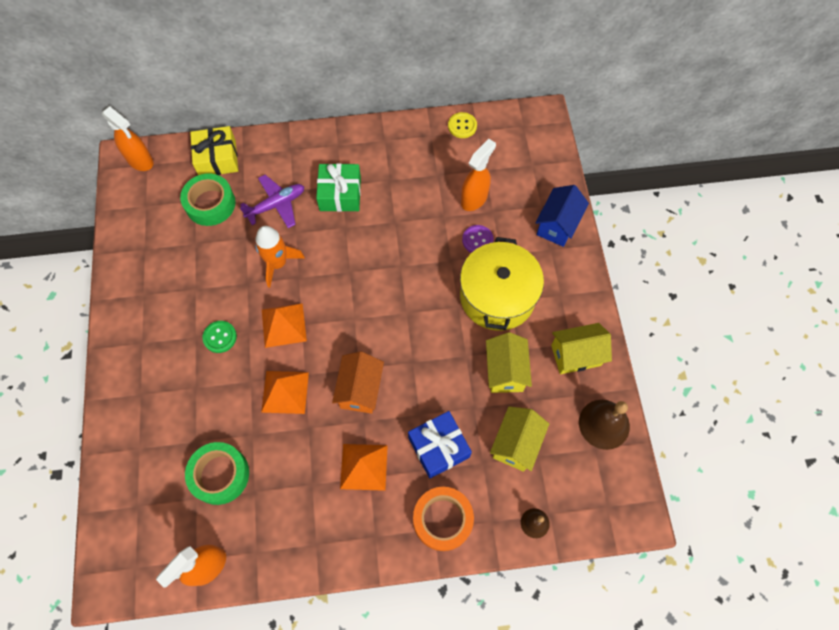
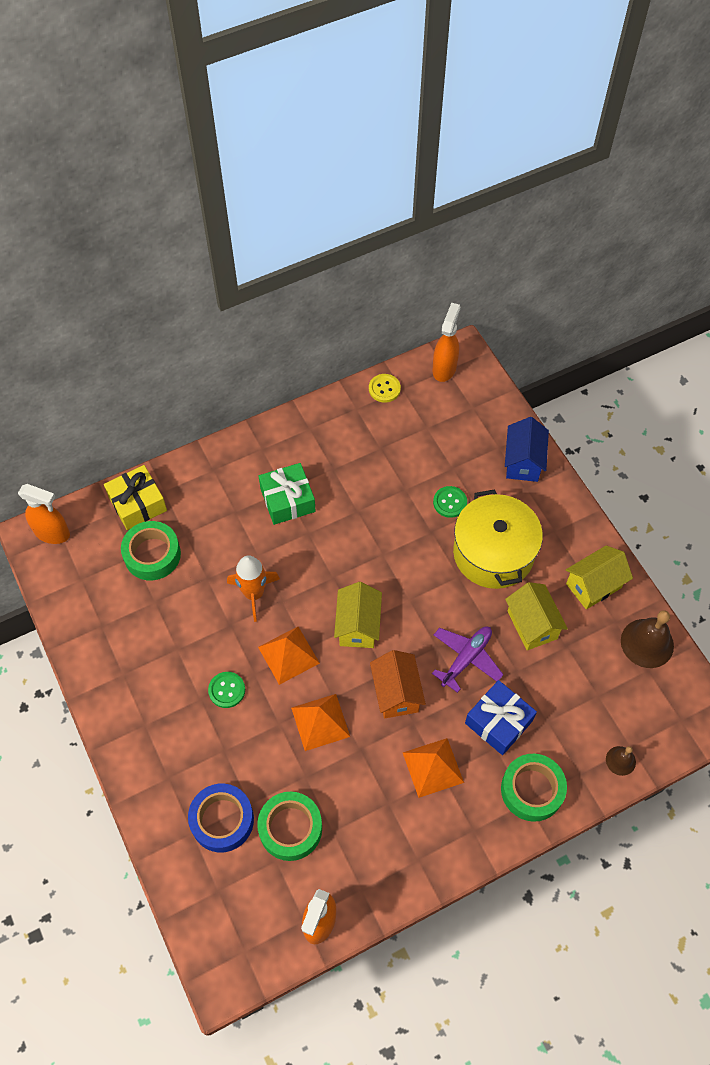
camera: 20 degrees left, 5 degrees down
(167, 446) = (222, 820): none -> blue tape
(276, 205) = (225, 533): purple plane -> purple plane (466, 658)
(442, 519) = (532, 790): orange tape -> green tape
(474, 199) = (429, 461): orange spray bottle -> orange spray bottle (444, 368)
(477, 240) = (450, 502): purple button -> green button
(516, 444) = (571, 692): yellow house -> yellow house (358, 625)

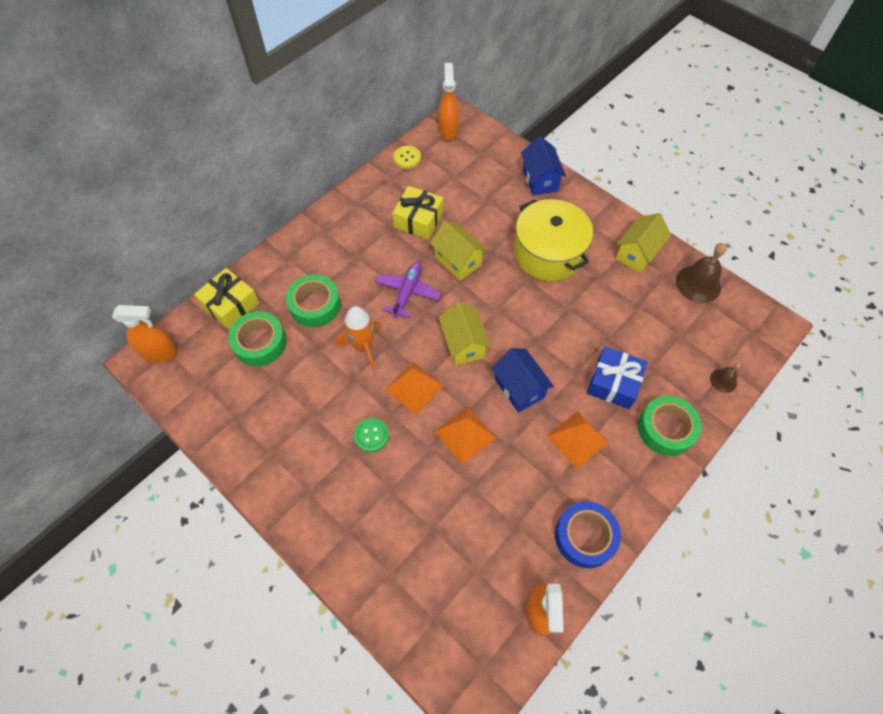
camera: 20 degrees left, 0 degrees up
(222, 820) = (413, 552): blue tape -> blue tape (585, 536)
(287, 500) = (362, 263): green gift -> none
(290, 828) = (477, 537): green tape -> green tape (315, 305)
(367, 468) = (418, 220): none -> yellow gift
(396, 693) = (519, 388): orange house -> blue house
(450, 502) = (496, 226): green button -> none
(466, 658) = (564, 341): purple plane -> purple plane (407, 292)
(532, 625) = (604, 298): yellow house -> yellow house (457, 261)

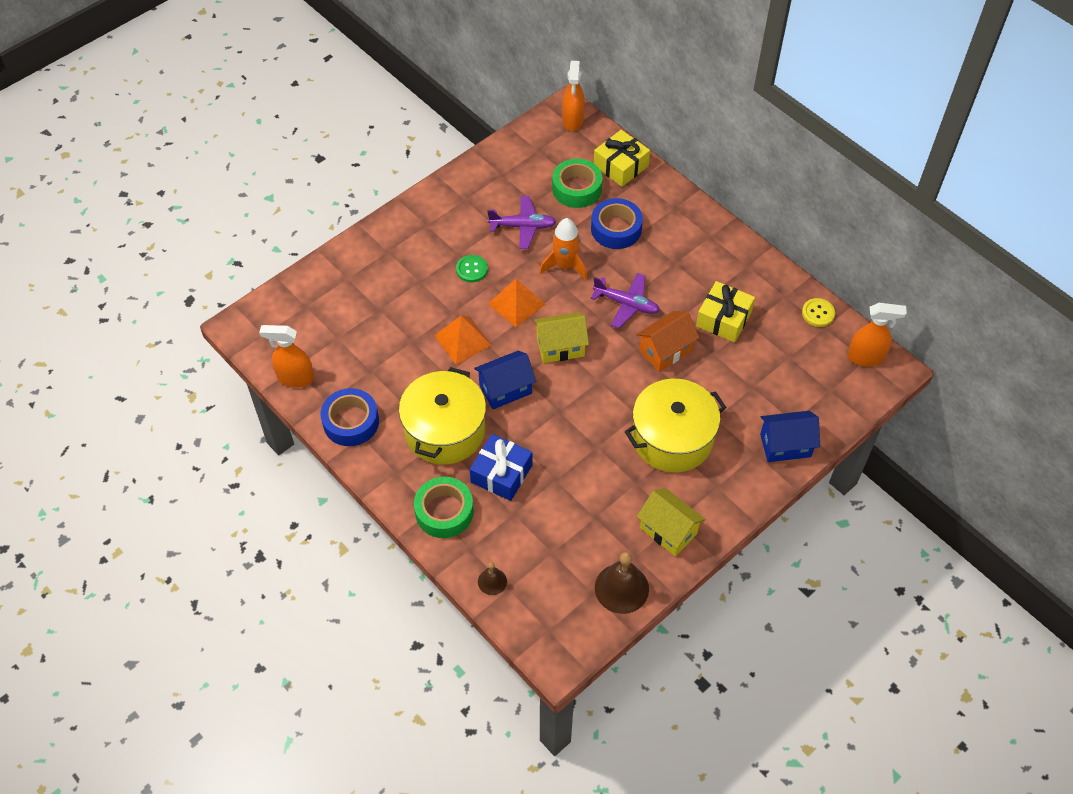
camera: 95 degrees right, 5 degrees down
(311, 390) = (523, 226): none -> purple plane
(315, 305) = (616, 229): green tape -> blue tape
(457, 261) = (665, 351): yellow house -> orange house
(577, 439) = (445, 430): orange pyramid -> yellow pot

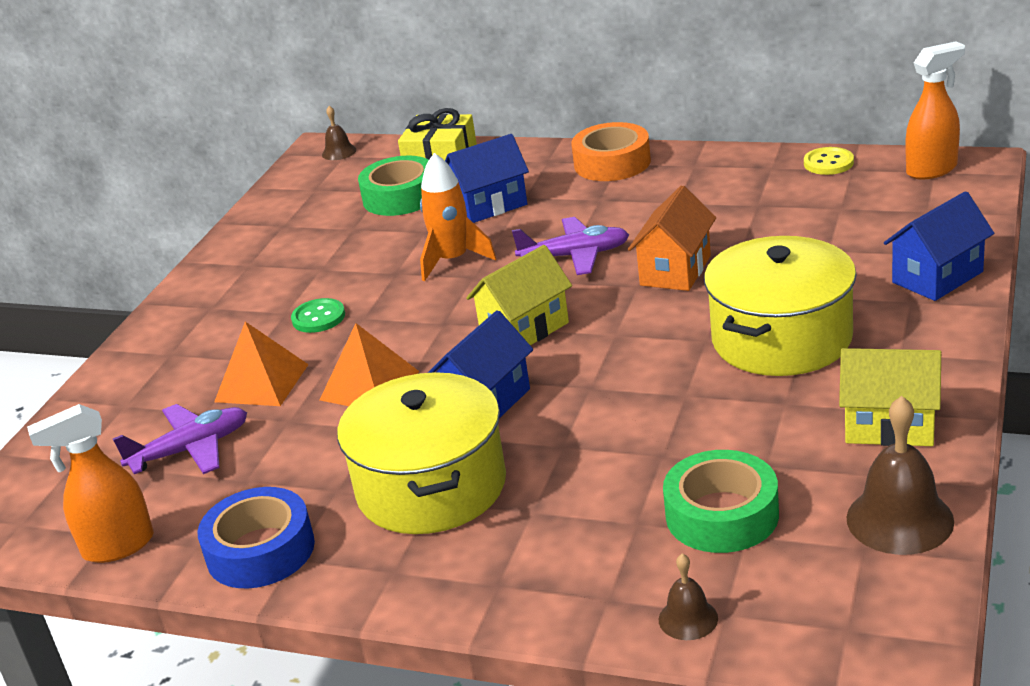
camera: 25 degrees left, 25 degrees down
(444, 511) = (521, 576): green tape -> green tape (722, 515)
(501, 474) = (571, 489): blue gift -> none
(516, 304) = (417, 319): orange pyramid -> orange pyramid (262, 383)
(523, 226) = (357, 253): purple plane -> purple plane (190, 450)
(572, 120) = (339, 152): orange spray bottle -> brown bell
(616, 229) = (489, 205): blue tape -> blue house
(706, 233) = (612, 163): none -> orange tape
(723, 319) = (718, 214): yellow gift -> none

